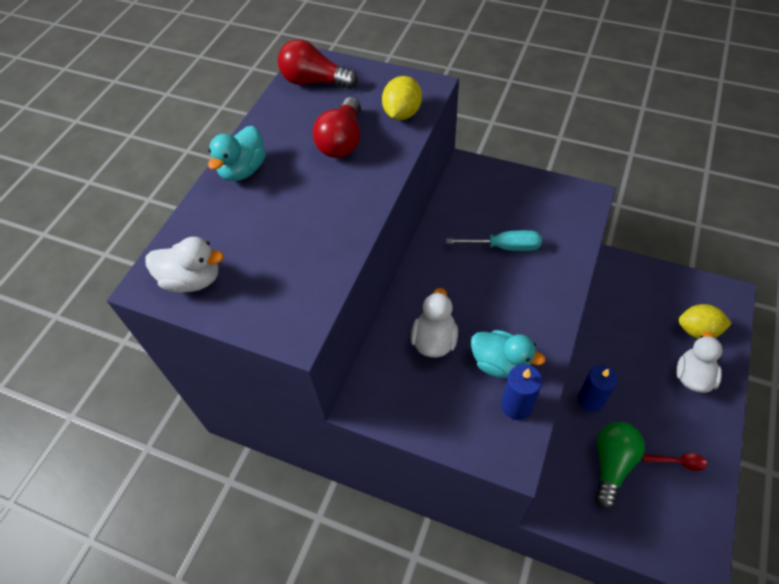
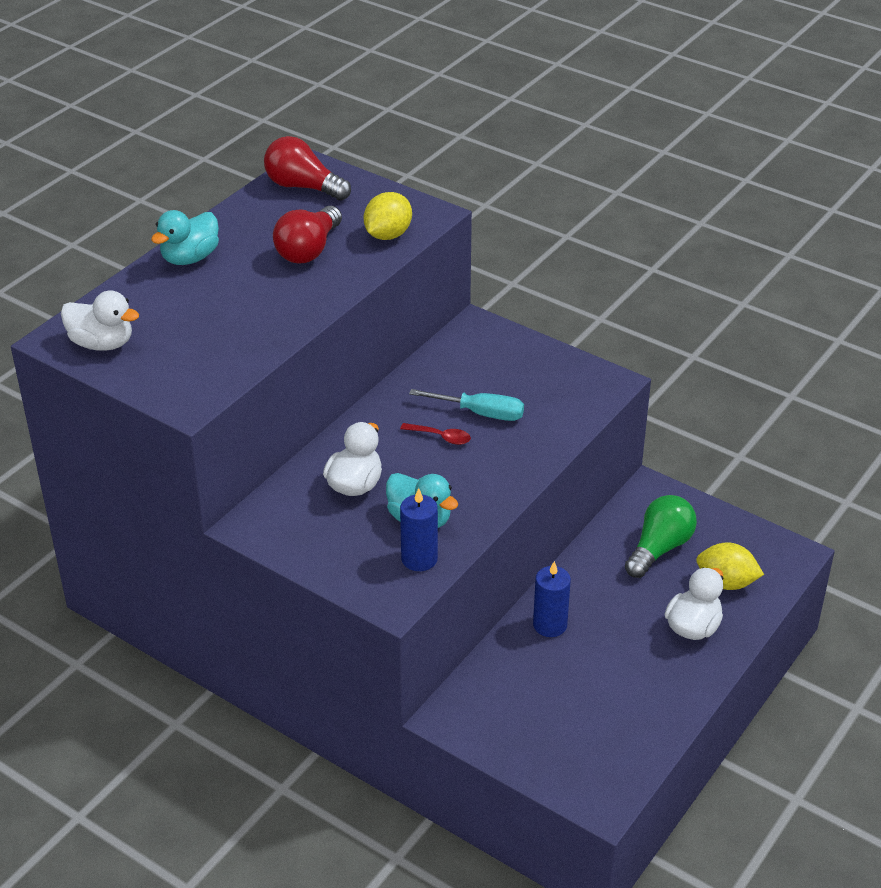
camera: 10 degrees right, 15 degrees down
(611, 464) = (543, 691): green light bulb -> green light bulb (659, 548)
(678, 462) = (627, 705): red spoon -> red spoon (441, 437)

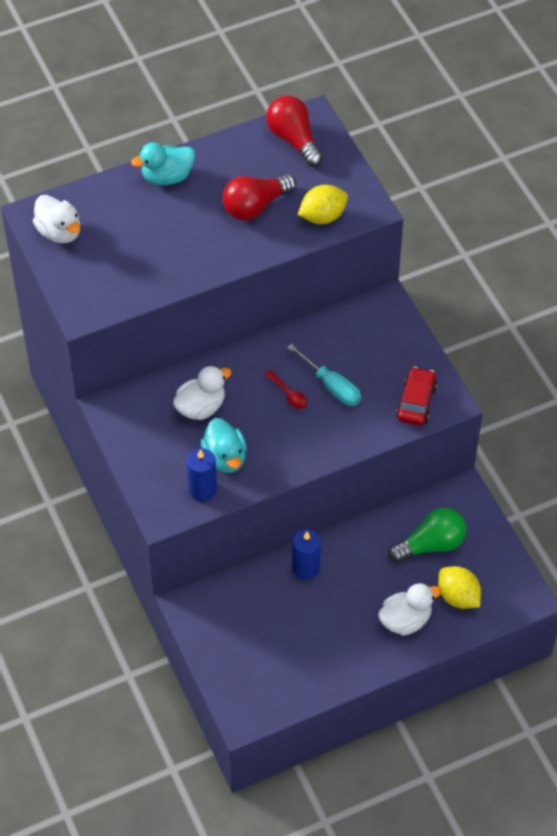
camera: 30 degrees right, 15 degrees up
(578, 394) = (416, 402): none -> red car

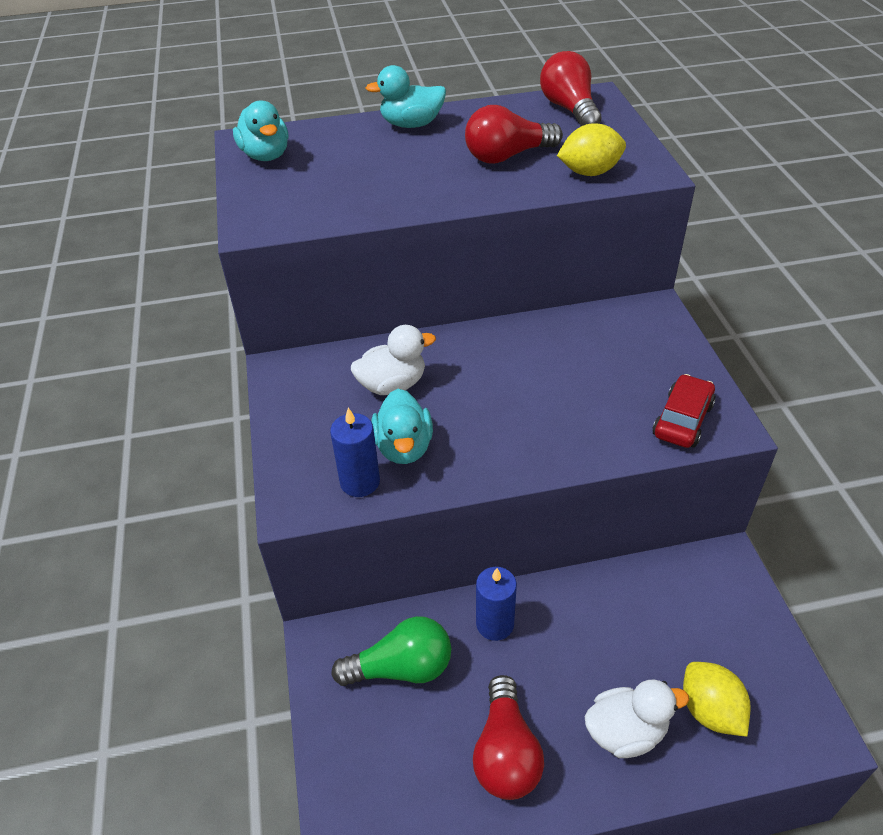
camera: 15 degrees right, 10 degrees down
(59, 232) = (266, 155): white duck -> turquoise duck
(288, 394) = (509, 386): red spoon -> none
(331, 647) = (506, 752): none -> red light bulb
(332, 387) = (569, 386): turquoise screwdriver -> none
(431, 544) = (676, 624): green light bulb -> green light bulb (401, 668)

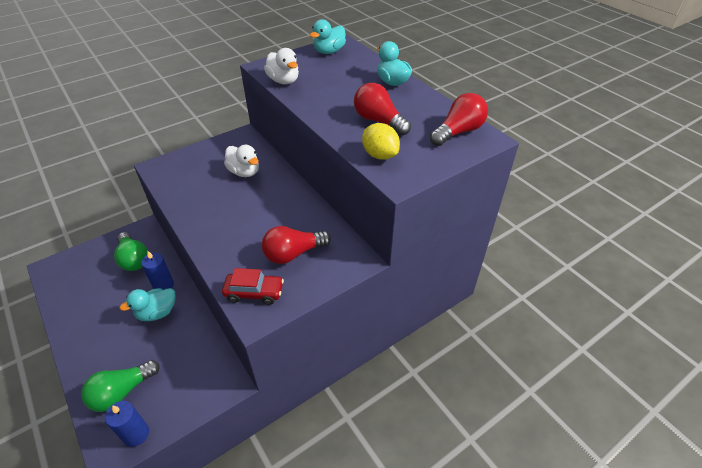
camera: 65 degrees right, 0 degrees up
(360, 482) = (174, 181): blue candle -> blue candle (136, 434)
(404, 447) = (200, 188): turquoise duck -> turquoise duck (157, 313)
(506, 752) = (92, 309): red light bulb -> red light bulb (293, 253)
(626, 732) = (106, 355): white duck -> white duck (284, 81)
(710, 710) = (122, 392): yellow lemon -> green light bulb

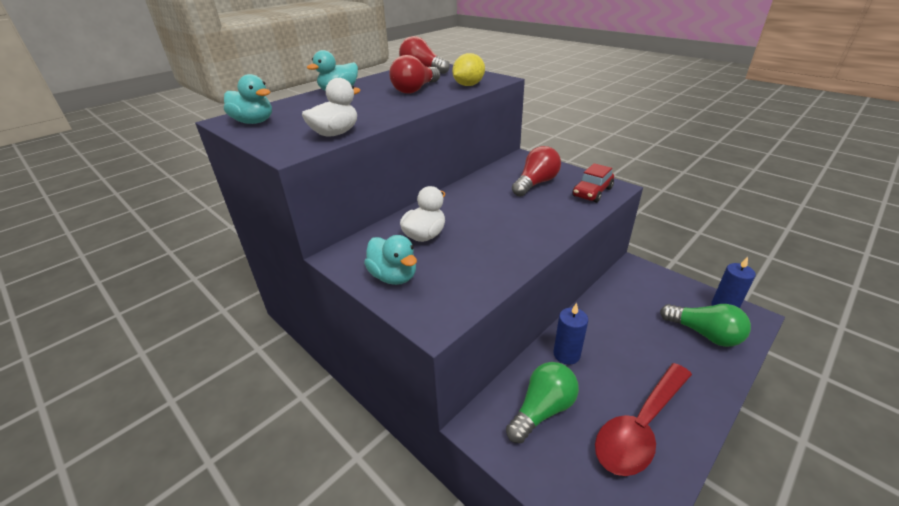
camera: 100 degrees left, 10 degrees down
(89, 303) = (640, 427): none -> red spoon
(157, 313) = (605, 344): turquoise duck -> turquoise duck (393, 276)
(254, 292) = (592, 192): red car -> red car turned 135 degrees counterclockwise
(293, 253) = (535, 183): red light bulb -> red light bulb turned 105 degrees counterclockwise

